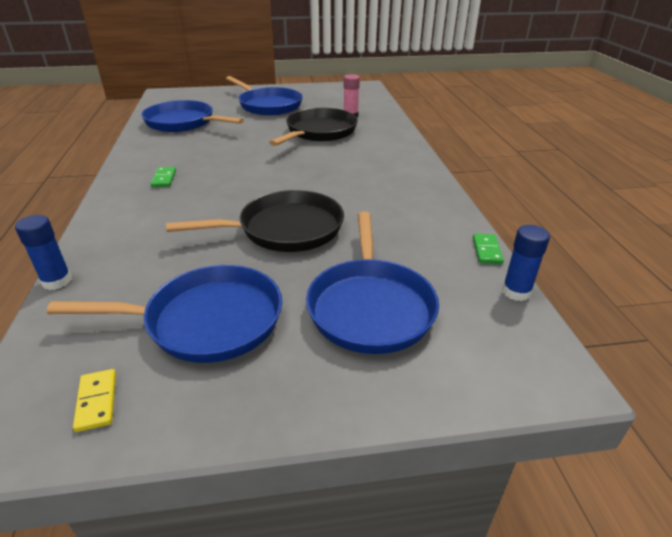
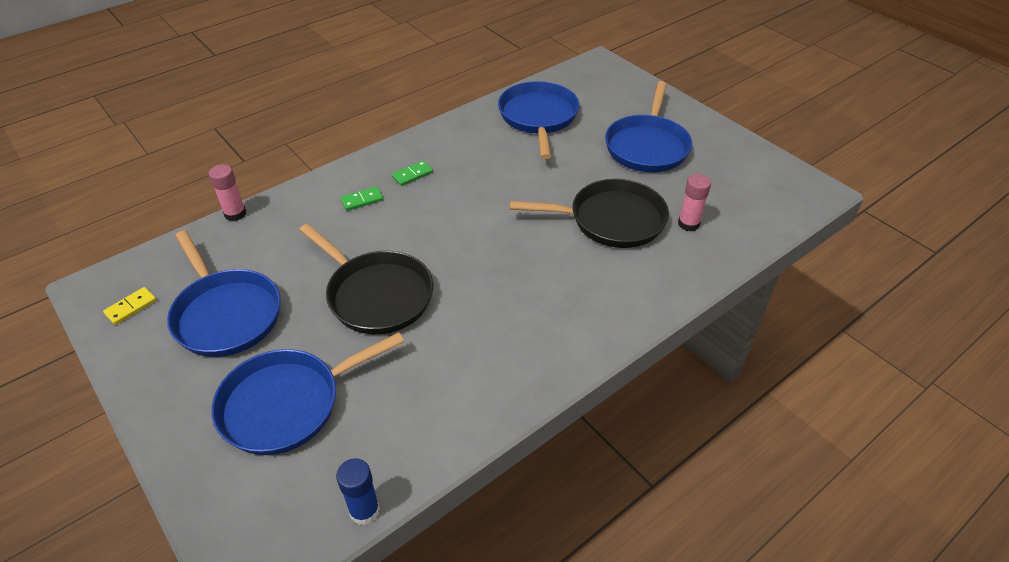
camera: 60 degrees right, 10 degrees up
(57, 281) = (235, 214): blue glue stick -> pink glue stick
(487, 250) = (431, 465): green domino -> green domino (362, 200)

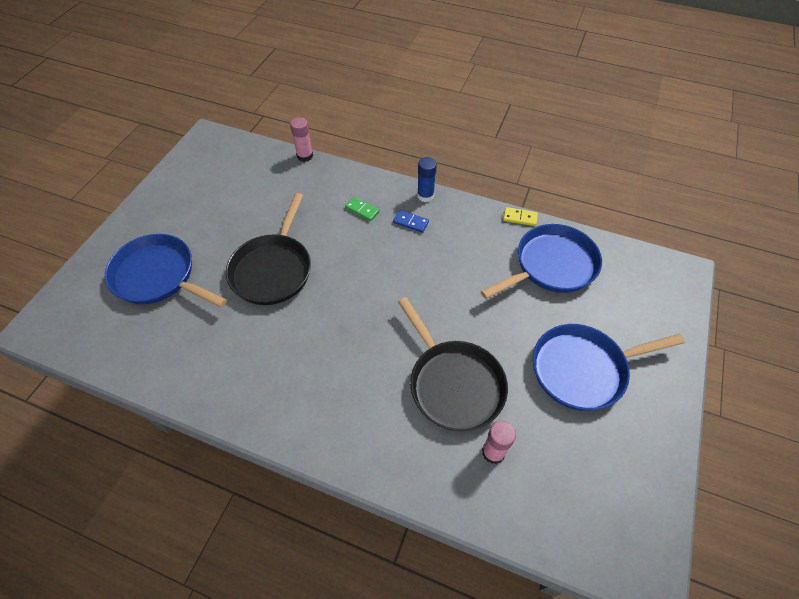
camera: 60 degrees right, 10 degrees up
(131, 307) = (200, 161): yellow domino -> yellow domino (520, 218)
(226, 314) = (216, 204): blue pan -> none
(364, 510) = (92, 361): blue glue stick -> blue glue stick (425, 196)
(412, 175) = (411, 222): green domino -> blue domino

